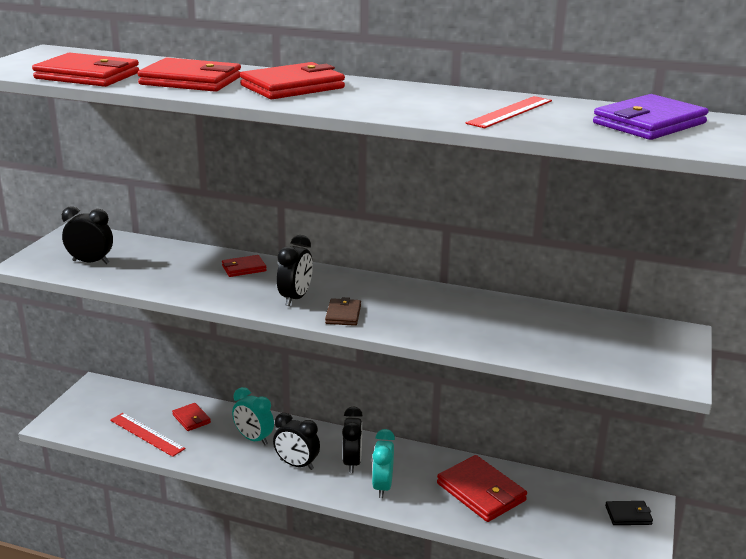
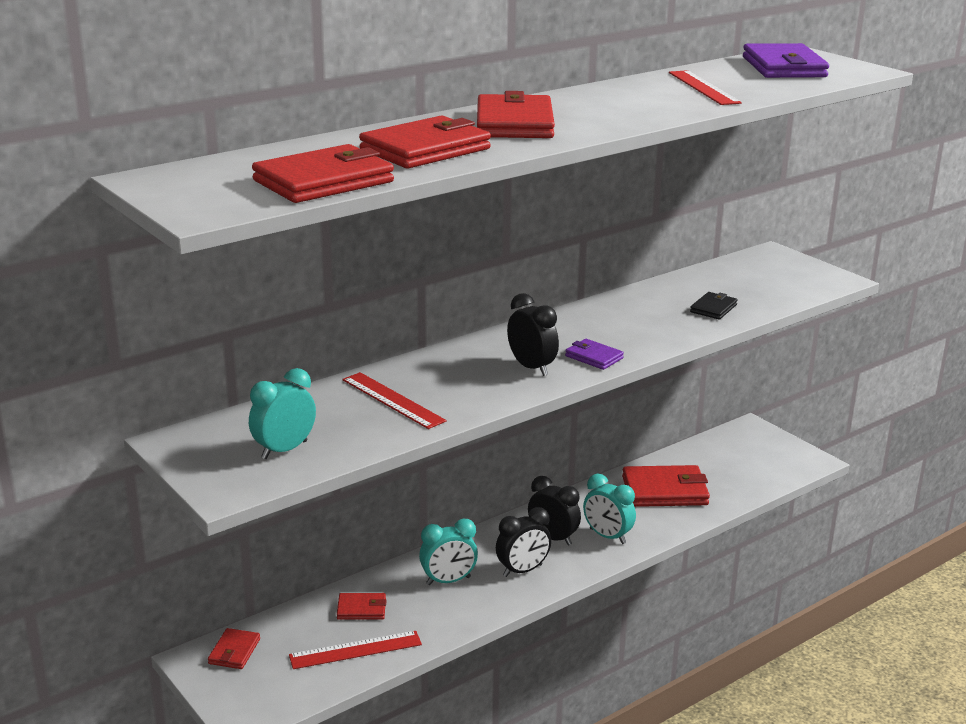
camera: 55 degrees left, 0 degrees up
(91, 262) = (284, 450): black clock -> turquoise clock
(191, 270) = (393, 400): none -> red ruler
(244, 268) = (427, 372): red wallet -> red wallet (234, 651)
(343, 314) = (594, 357): brown wallet -> purple wallet
(628, 515) = (756, 441): black wallet -> black wallet (713, 308)

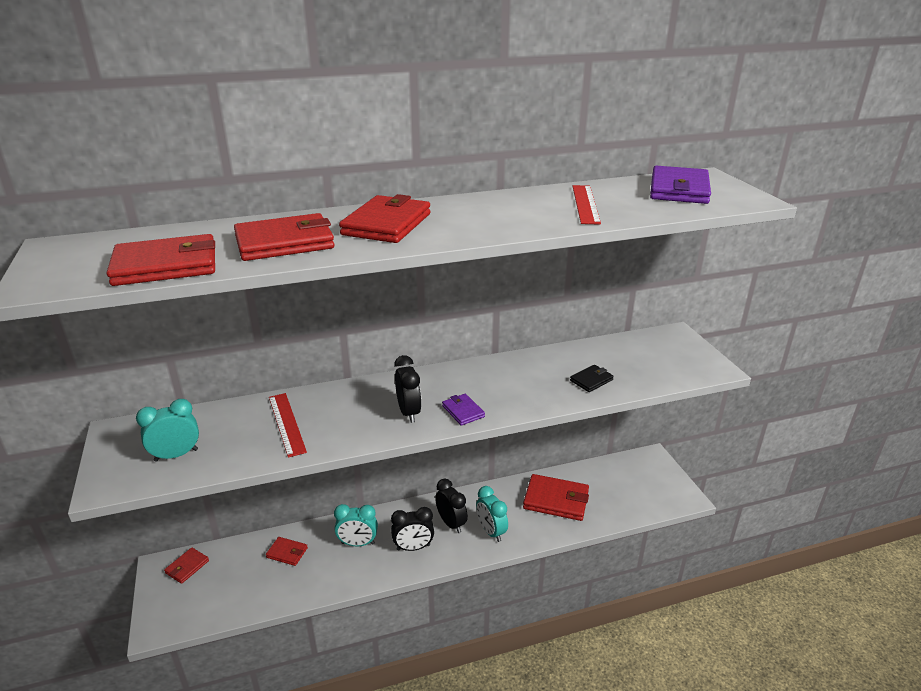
camera: 20 degrees right, 5 degrees up
(355, 650) = (261, 588): red ruler -> none

